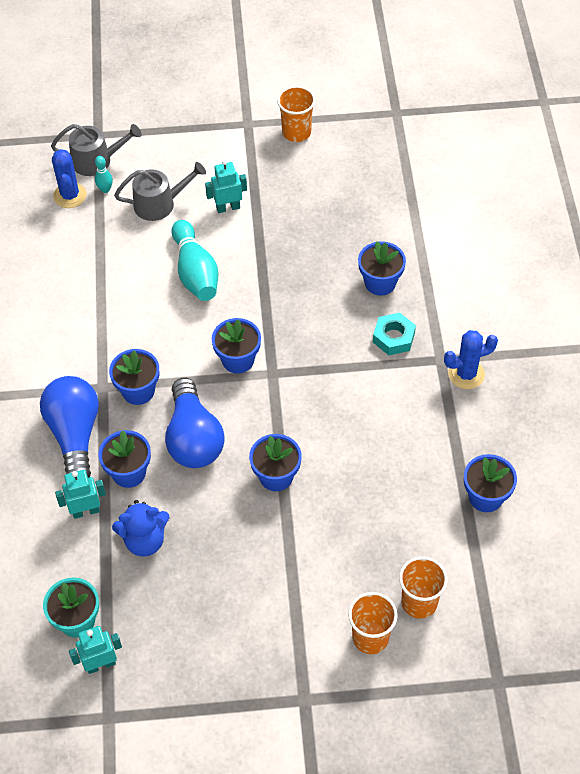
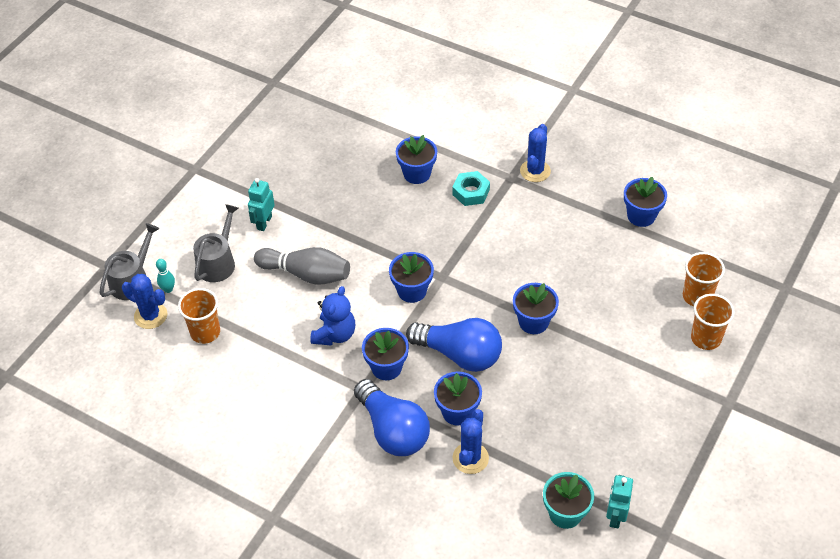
camera: 55 degrees left, 5 degrees down
(75, 434) = (393, 430): blue light bulb -> blue light bulb turned 150 degrees counterclockwise
(86, 511) = (470, 458): turquoise robot -> blue cactus
(144, 540) = (527, 432): blue teddy bear -> blue teddy bear (335, 334)
(195, 272) = (306, 274): turquoise bowling pin -> grey bowling pin
(296, 132) = (233, 145): orange cup -> orange cup (205, 332)

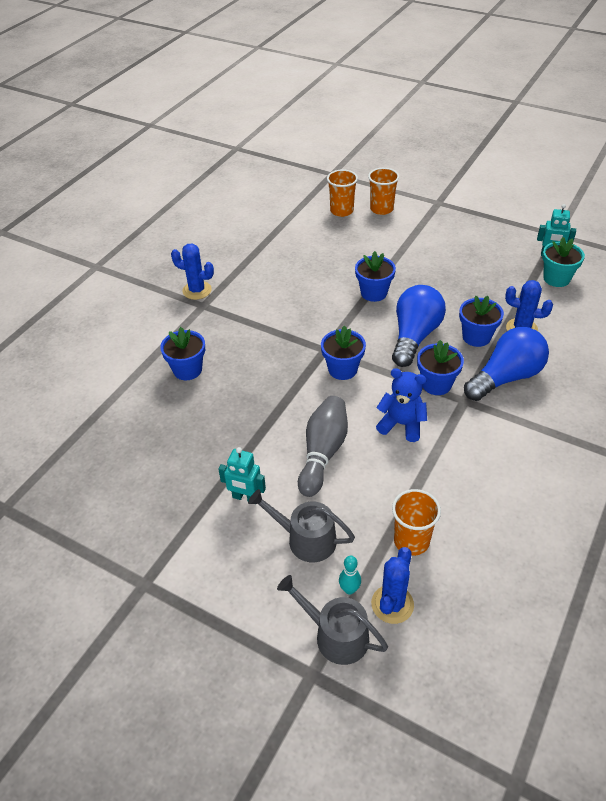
camera: 90 degrees left, 5 degrees down
(471, 192) = (218, 331): turquoise nut -> none
(641, 216) = (257, 233): blue flower pot -> none

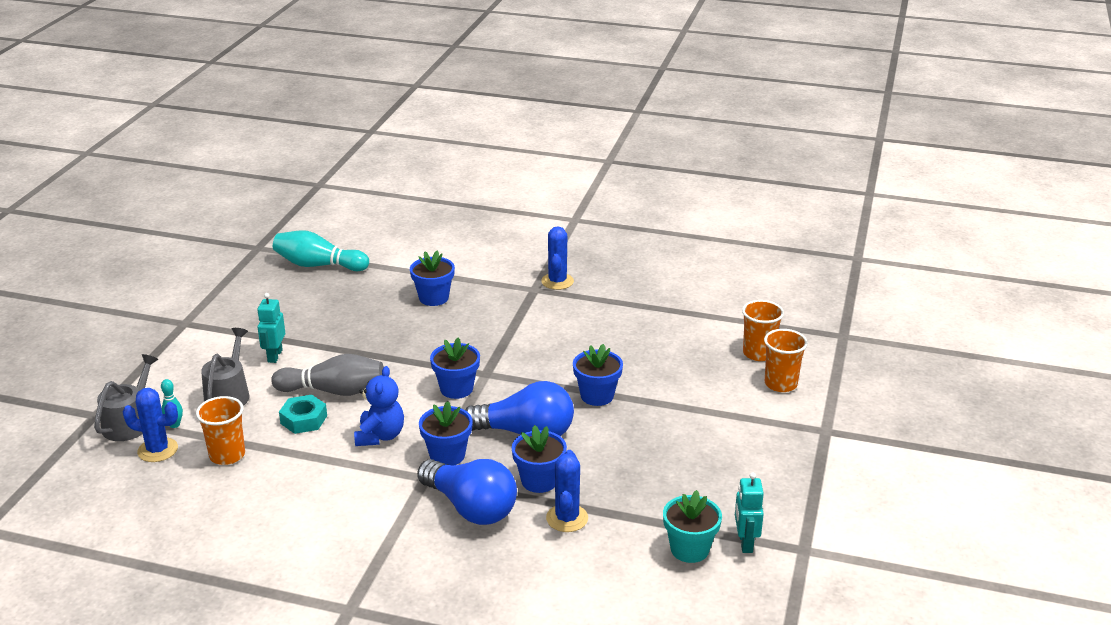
camera: 75 degrees right, 15 degrees down
(78, 453) = (319, 265): none -> turquoise bowling pin
(364, 478) = (304, 419): none -> turquoise nut

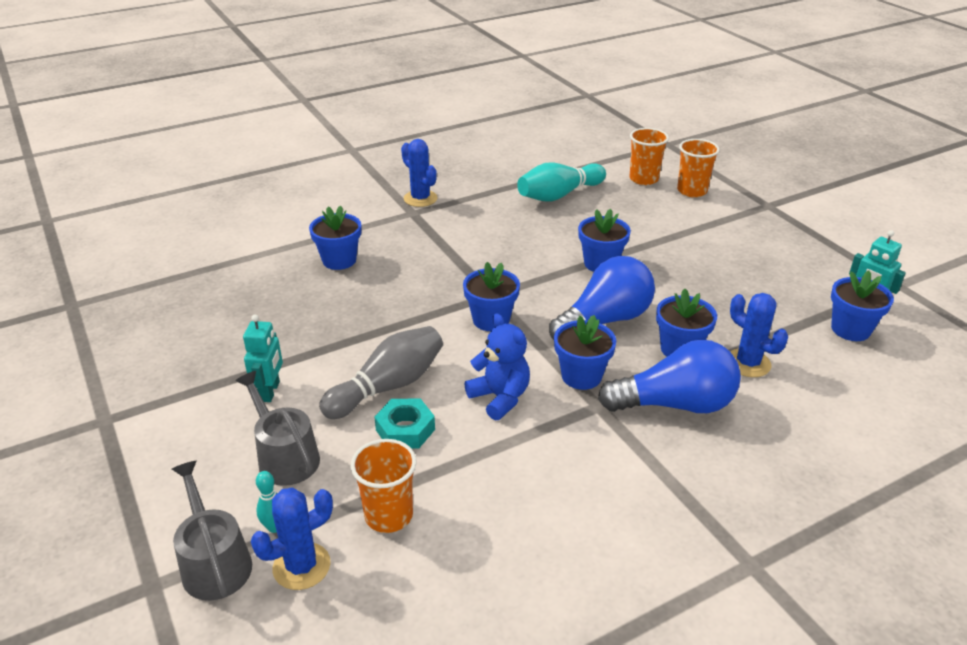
camera: 45 degrees left, 5 degrees up
(274, 356) = (270, 391): turquoise robot -> turquoise robot turned 135 degrees counterclockwise
(319, 265) = (173, 288): turquoise bowling pin -> turquoise bowling pin (559, 195)
(689, 549) = (850, 329): turquoise flower pot -> blue flower pot

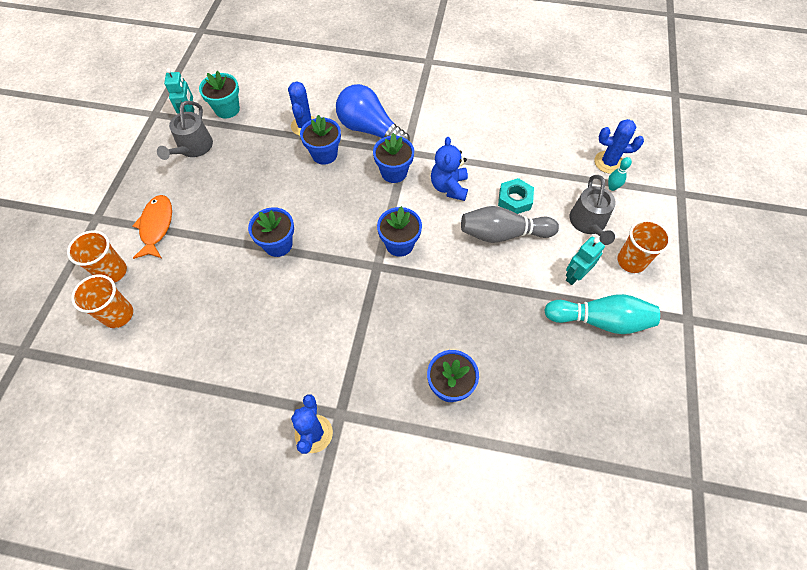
camera: 140 degrees left, 25 degrees up
(214, 563) = (648, 187): grey watering can -> grey watering can (193, 148)
(389, 515) = (555, 161): orange cup -> orange cup (631, 261)
(559, 195) = (204, 345): turquoise bowling pin -> turquoise bowling pin (599, 320)
(604, 320) = (337, 198): blue light bulb -> none
(716, 224) = (156, 226): none -> orange fish
(850, 329) = (227, 109): blue flower pot -> turquoise flower pot

